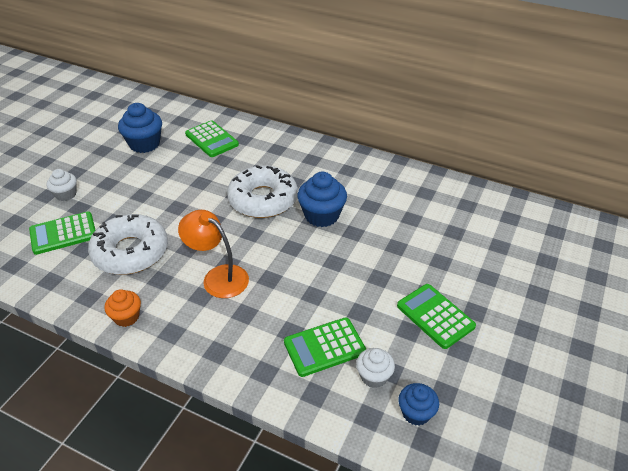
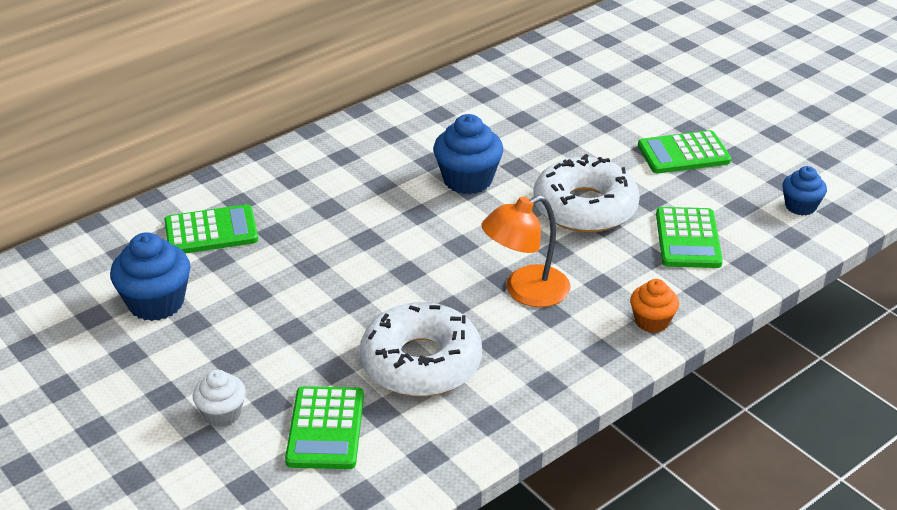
camera: 65 degrees left, 5 degrees down
(126, 317) = (551, 387): orange cupcake -> orange cupcake (652, 321)
(263, 199) = (398, 218): white donut -> white donut (585, 207)
(374, 376) = (744, 218): white cupcake -> none

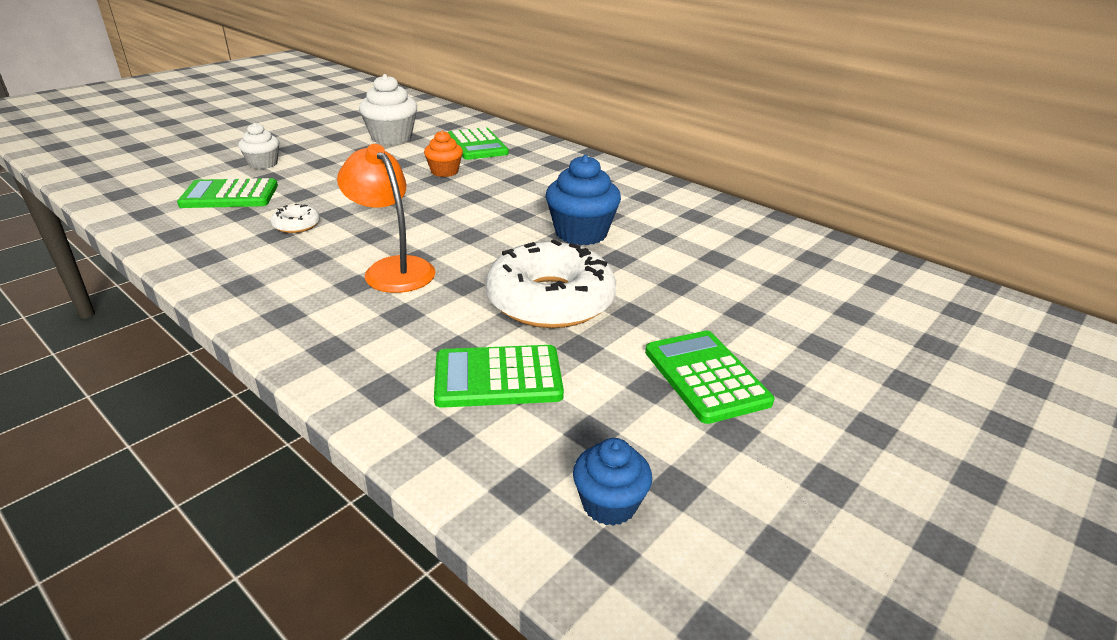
camera: 80 degrees right, 5 degrees down
(156, 303) = (391, 138): blue cupcake -> white cupcake
(421, 362) = (296, 225): white donut -> white donut, size x0.42
(652, 321) = (328, 347): orange cupcake -> orange cupcake (444, 172)

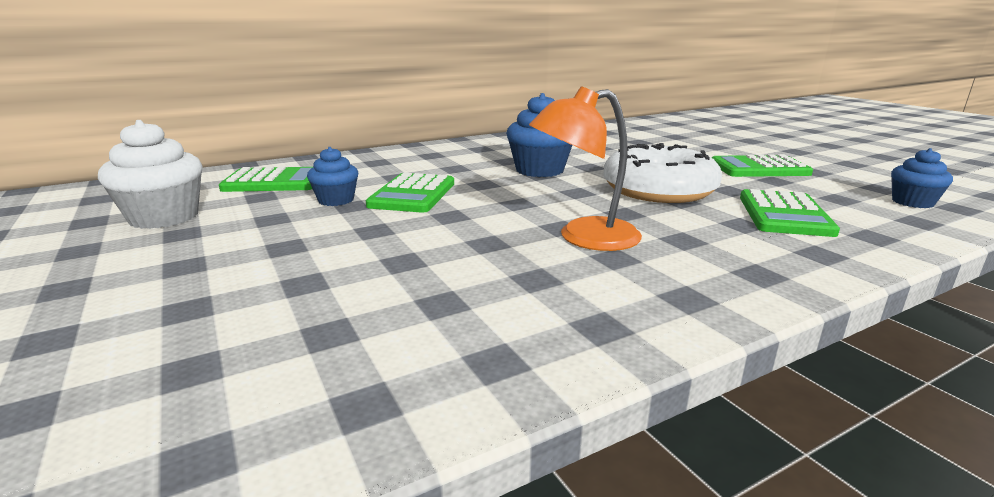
camera: 70 degrees left, 10 degrees down
(229, 195) = (231, 346): green calculator -> green calculator (413, 194)
(263, 164) = (108, 313): white cupcake -> none
(296, 225) = (423, 286): white donut -> none
(444, 172) = (336, 200): orange cupcake -> blue cupcake

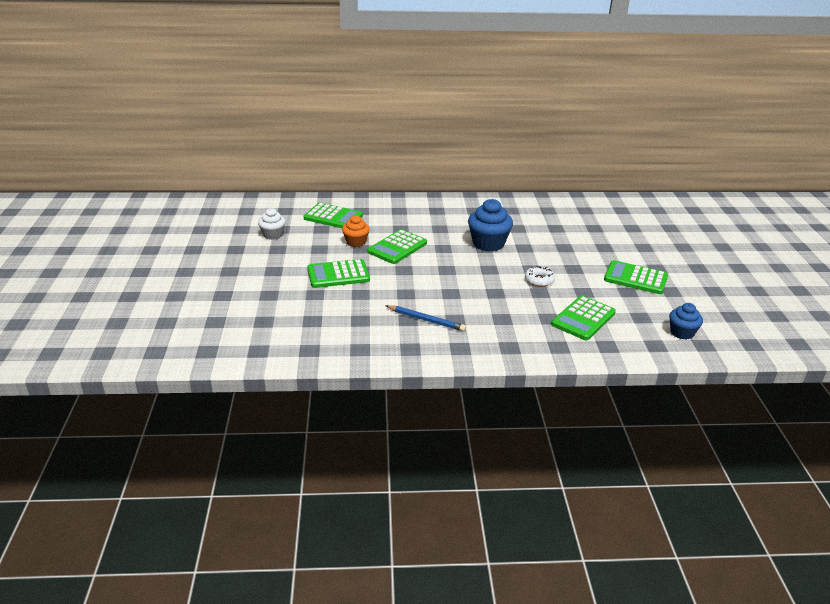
camera: 25 degrees right, 10 degrees up
(164, 217) = (273, 235): white cupcake -> white cupcake, size x0.61
(335, 244) = (338, 275): none -> green calculator
(336, 200) = (356, 242): blue cupcake -> orange cupcake
(570, 271) = (426, 320): none -> blue pencil
(584, 238) = (454, 303): orange lamp -> none
(658, 190) = (539, 280): white donut -> white donut, size x0.42

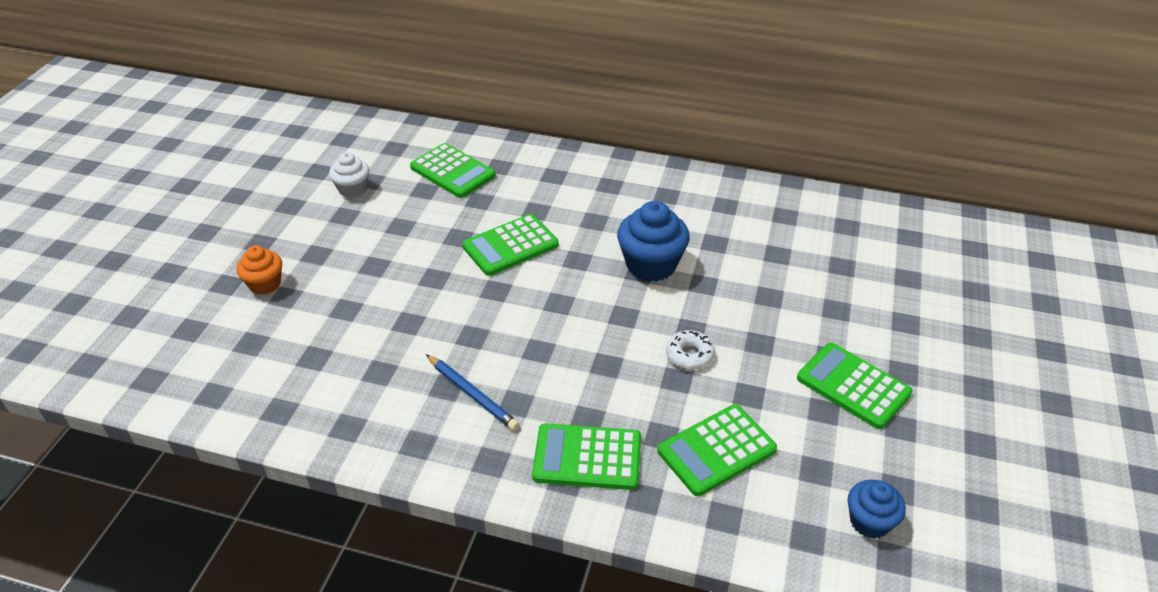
camera: 20 degrees right, 10 degrees up
(338, 275) = (398, 280): green calculator -> green calculator (587, 458)
(356, 242) = (457, 224): orange cupcake -> orange cupcake (265, 284)

